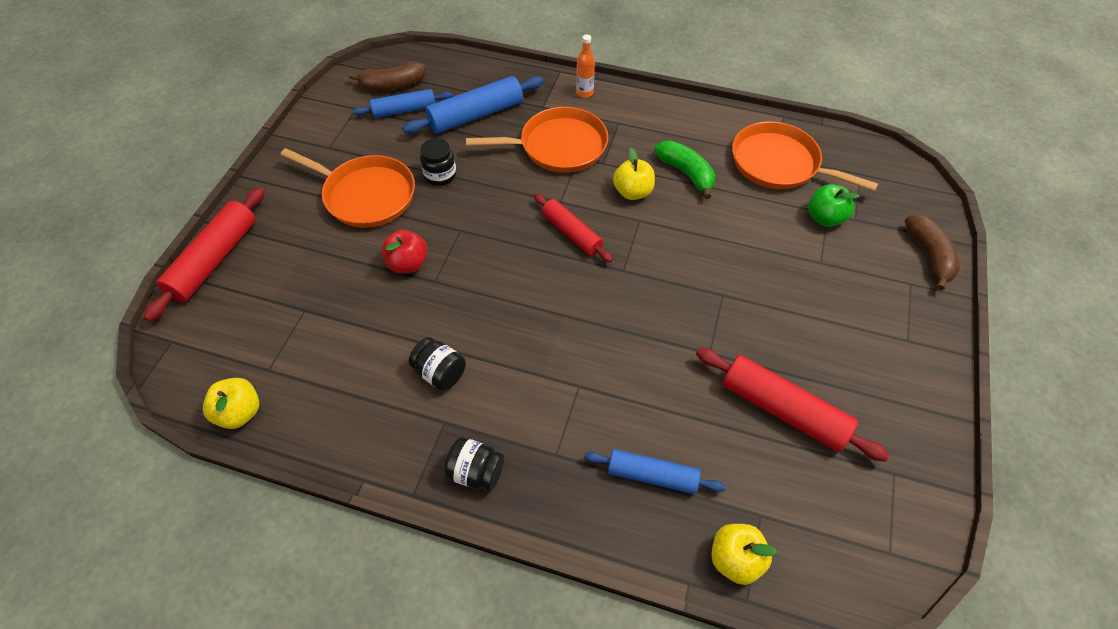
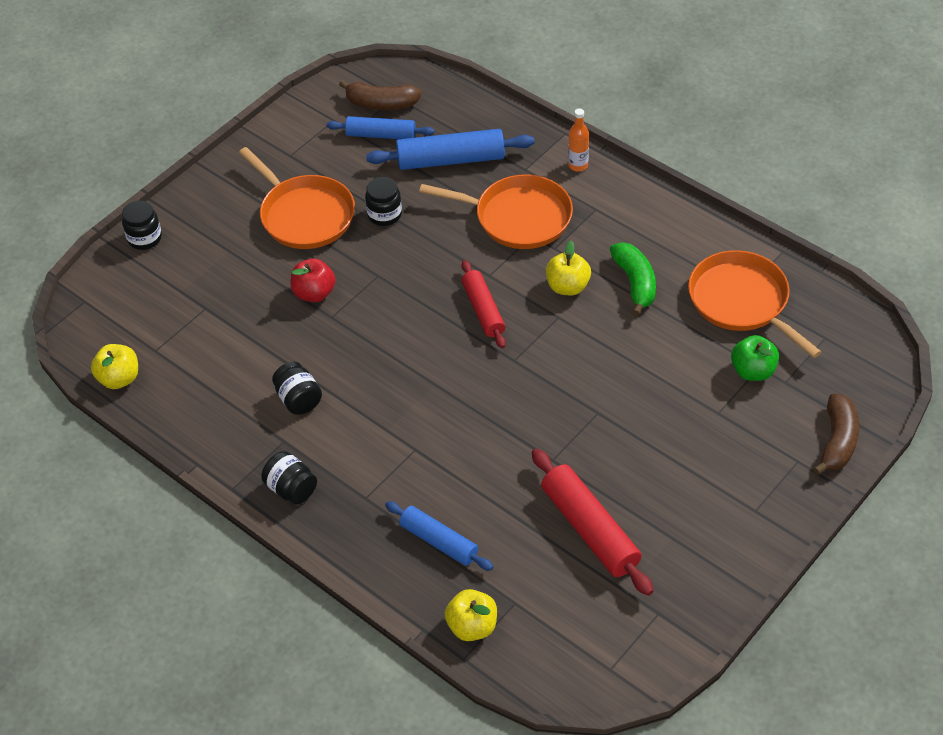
camera: 25 degrees right, 5 degrees down
(214, 260) = (144, 238): red rolling pin -> black jar

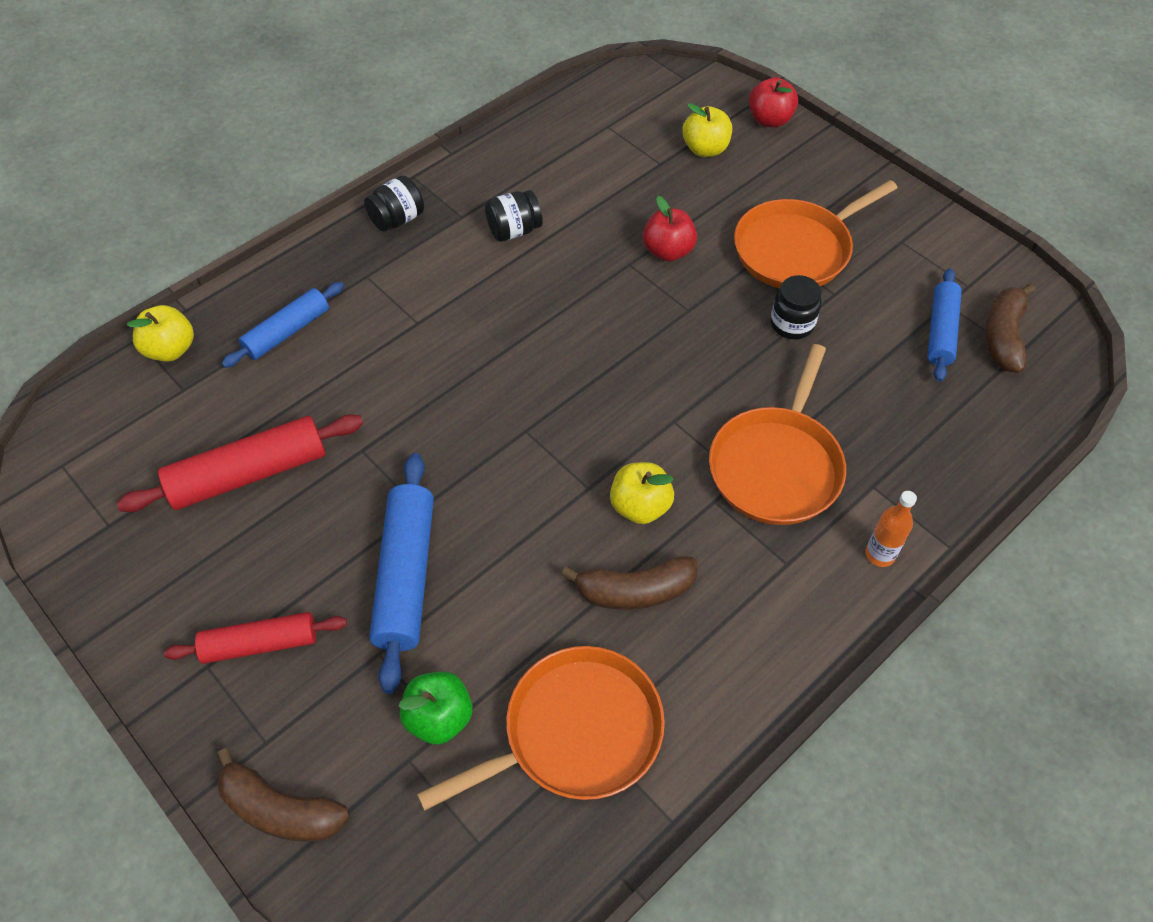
camera: 95 degrees right, 5 degrees up
(119, 378) = (575, 102): yellow apple -> yellow apple (705, 149)
(144, 238) = (769, 120): black jar -> red apple
(451, 160) = (892, 402): blue rolling pin -> blue rolling pin (406, 576)
(483, 310) = (614, 408): red rolling pin -> red rolling pin (260, 644)
(635, 283) = (635, 591): green banana -> brown banana

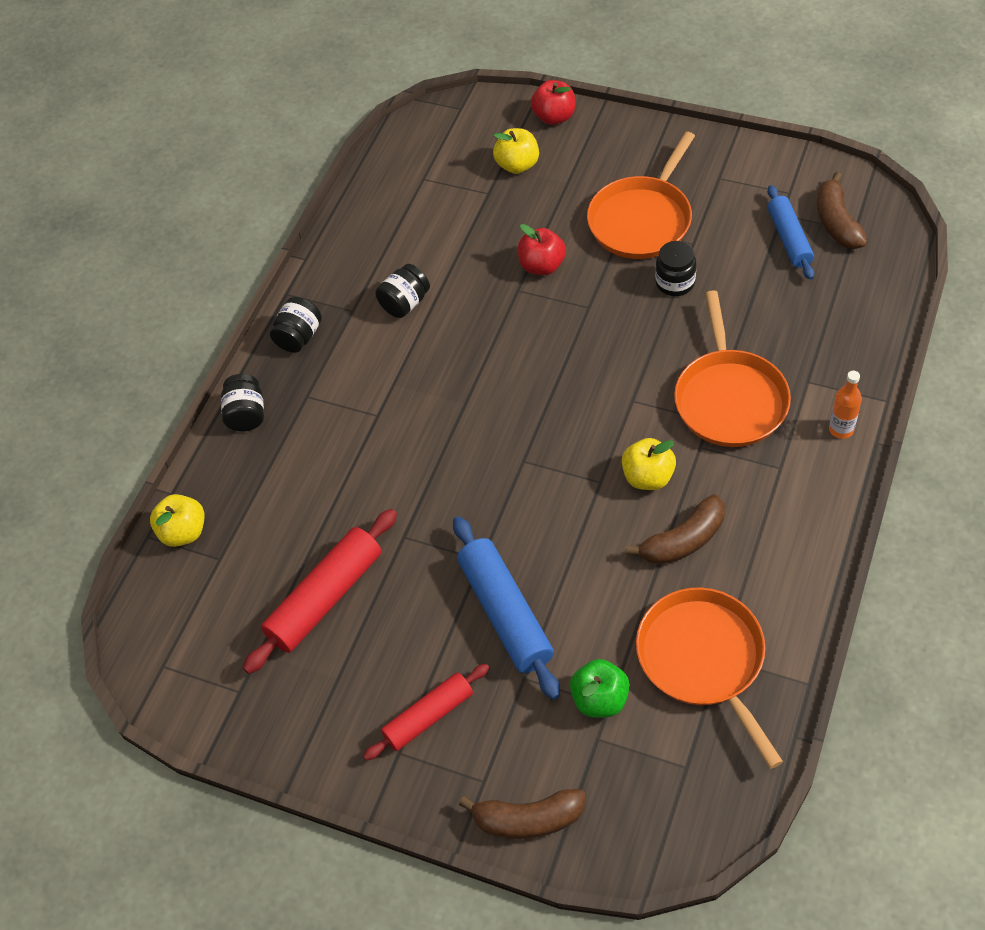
camera: 20 degrees left, 0 degrees up
(287, 332) = (273, 472): blue rolling pin -> none
(301, 268) = (246, 415): none -> black jar
(575, 733) = (704, 660): orange pan -> orange pan turned 60 degrees counterclockwise

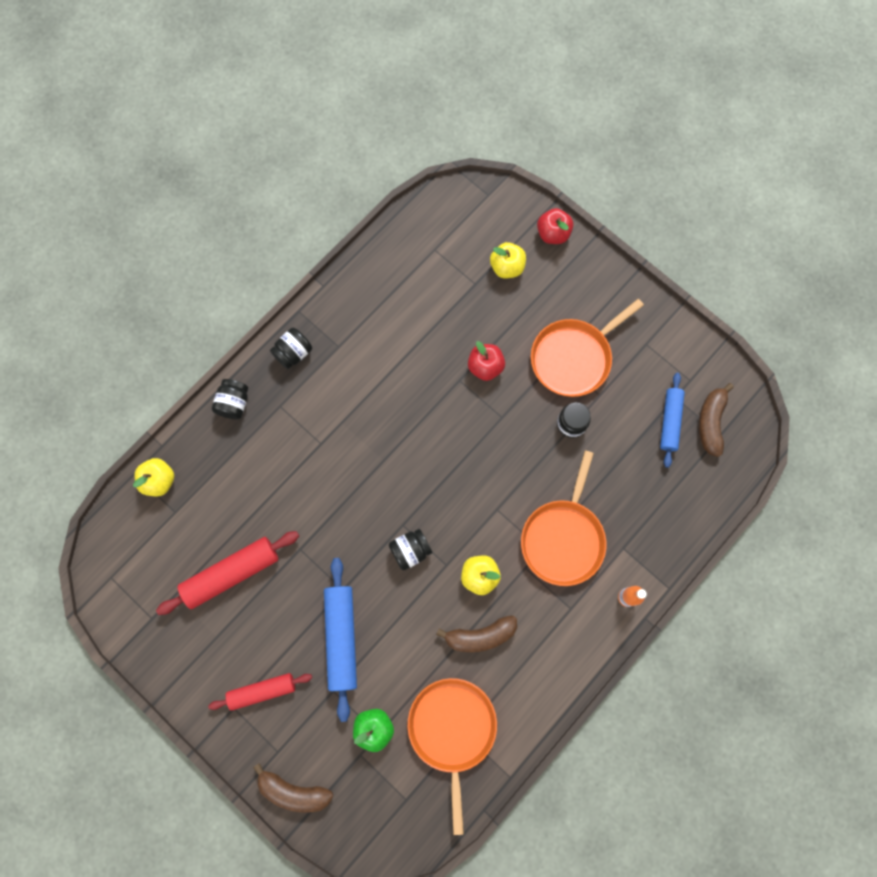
camera: 15 degrees right, 20 degrees up
(405, 303) = (377, 356): black jar -> black jar (410, 550)

